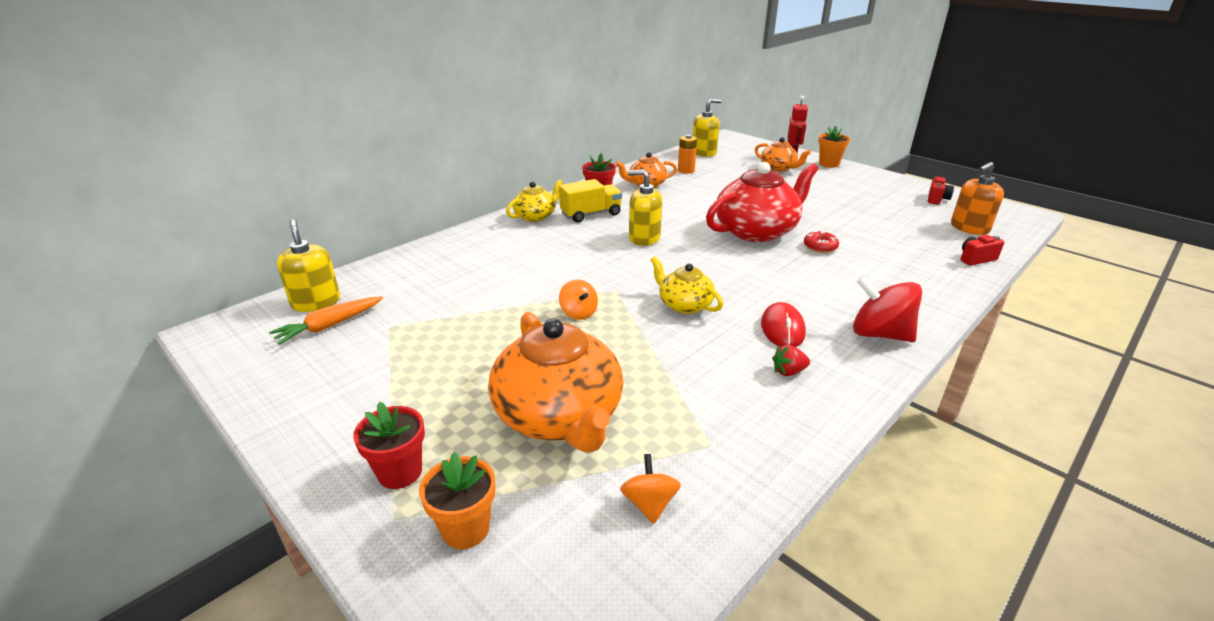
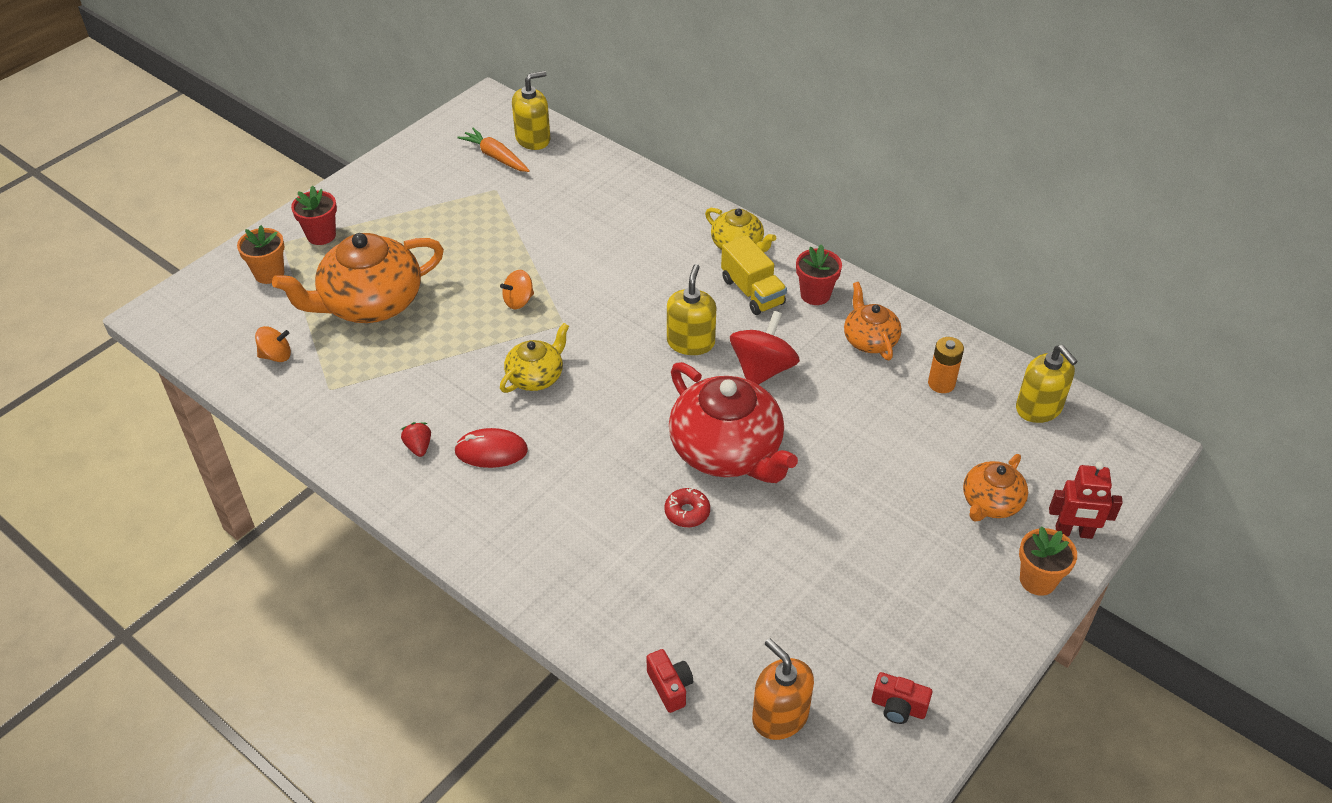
camera: 85 degrees right, 15 degrees up
(879, 334) = (480, 531): red spinning top -> red spinning top (762, 369)

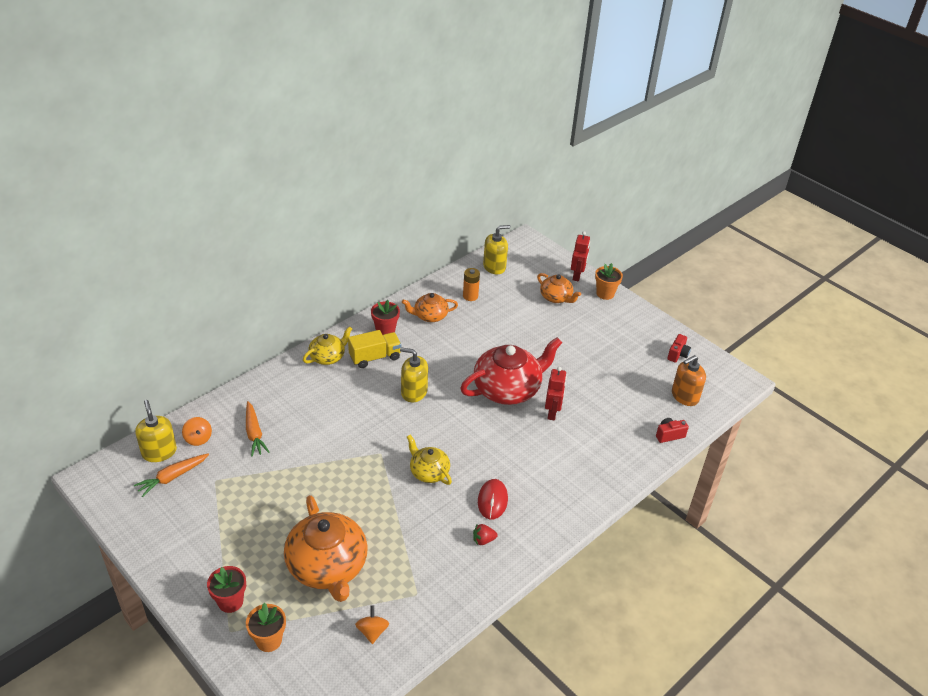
camera: 85 degrees left, 5 degrees down
(518, 301) = (350, 475): orange spinning top -> orange spinning top (198, 438)
(577, 205) = (254, 433): none -> orange carrot
(687, 512) = (552, 412): red donut -> red robot
(762, 369) = (445, 364): red spinning top -> none

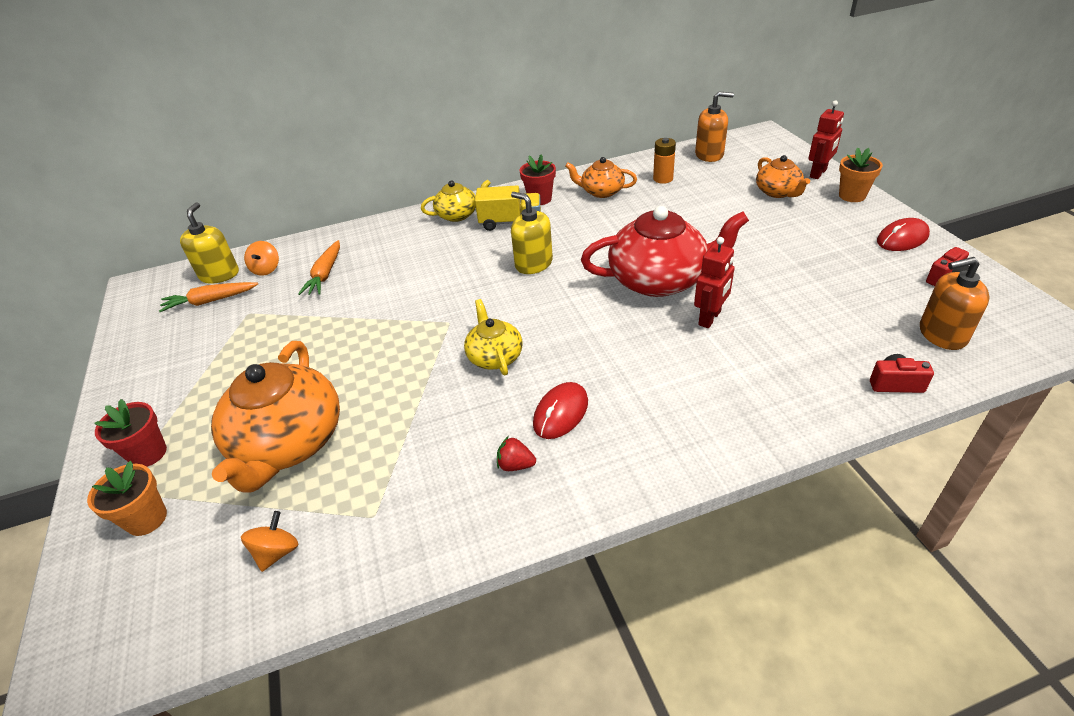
camera: 30 degrees right, 0 degrees up
(494, 267) = (709, 155): yellow soap dispenser -> orange soap dispenser
(645, 326) = (902, 238): none -> red mouse

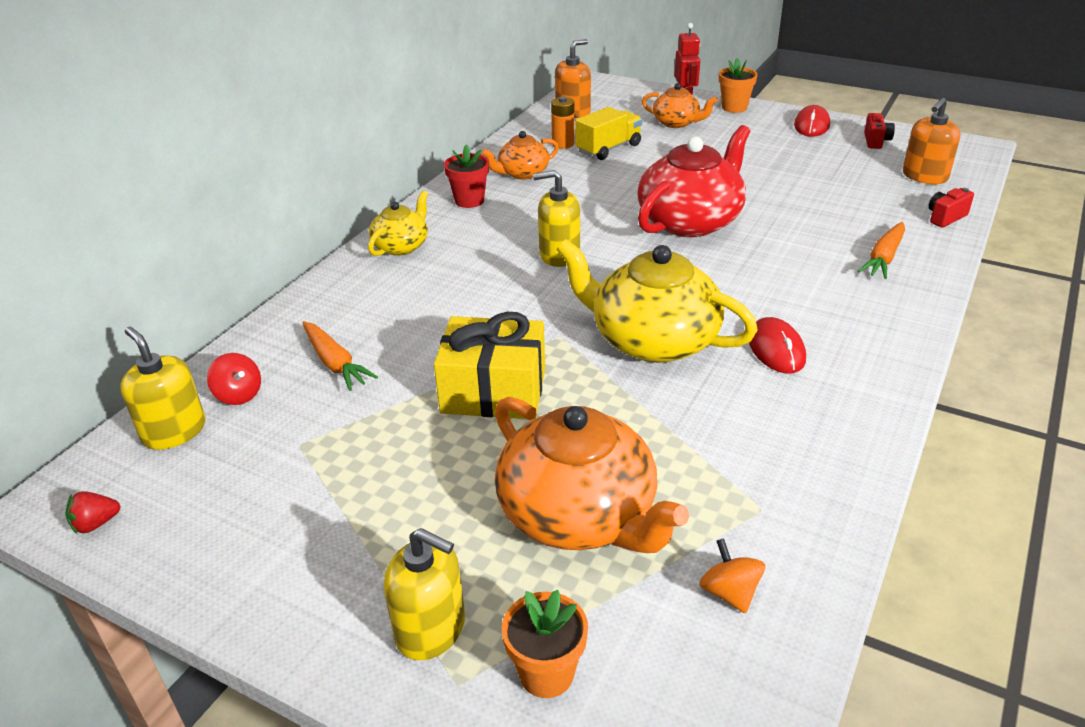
camera: 45 degrees left, 5 degrees down
(148, 454) = (431, 629): red flower pot -> yellow soap dispenser
(210, 301) = (216, 461): orange carrot -> orange carrot (883, 258)
(266, 269) = (239, 395): orange spinning top -> red spinning top
(365, 337) = (493, 391): none -> yellow gift
(495, 356) = (652, 340): yellow teapot -> yellow teapot, size x1.86
(510, 222) = (473, 231): yellow truck -> yellow truck (608, 148)
(515, 465) = (805, 402): red strawberry -> red strawberry (96, 524)
(710, 318) = (772, 231): red robot -> none

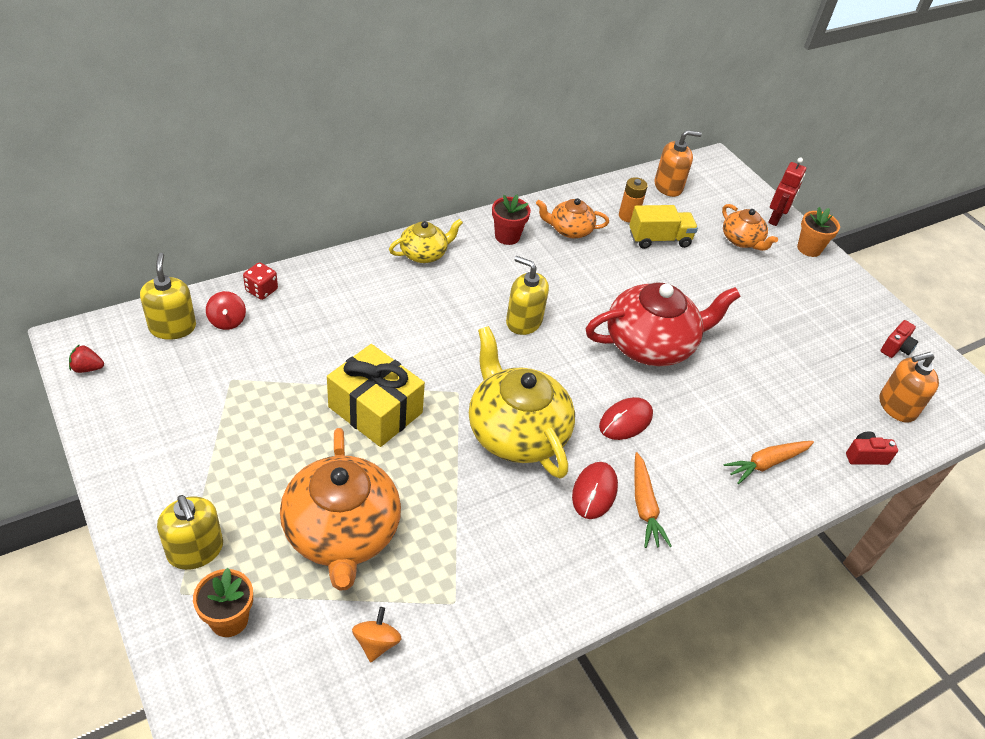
camera: 25 degrees right, 10 degrees up
(252, 350) = (261, 290): none -> red dice
(335, 363) = (300, 329): orange carrot -> orange carrot (644, 506)
(811, 125) = (857, 302): red mouse -> red mouse (625, 421)

